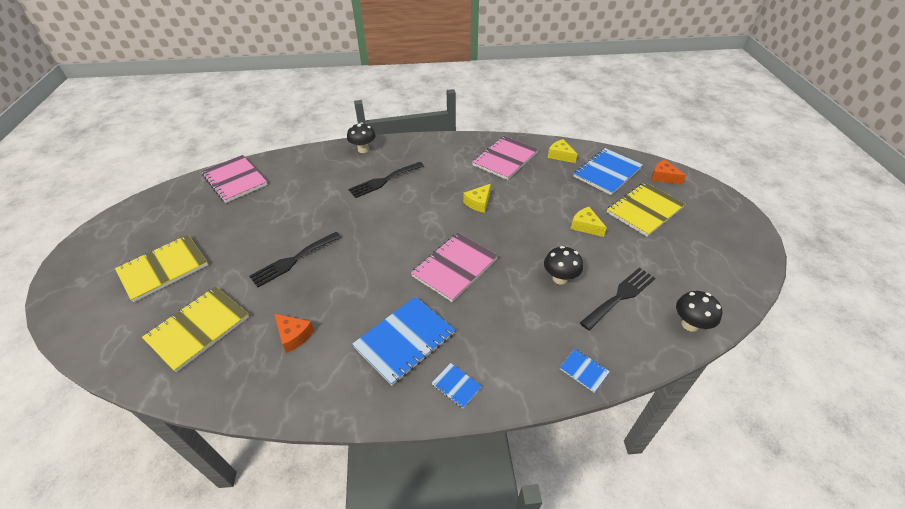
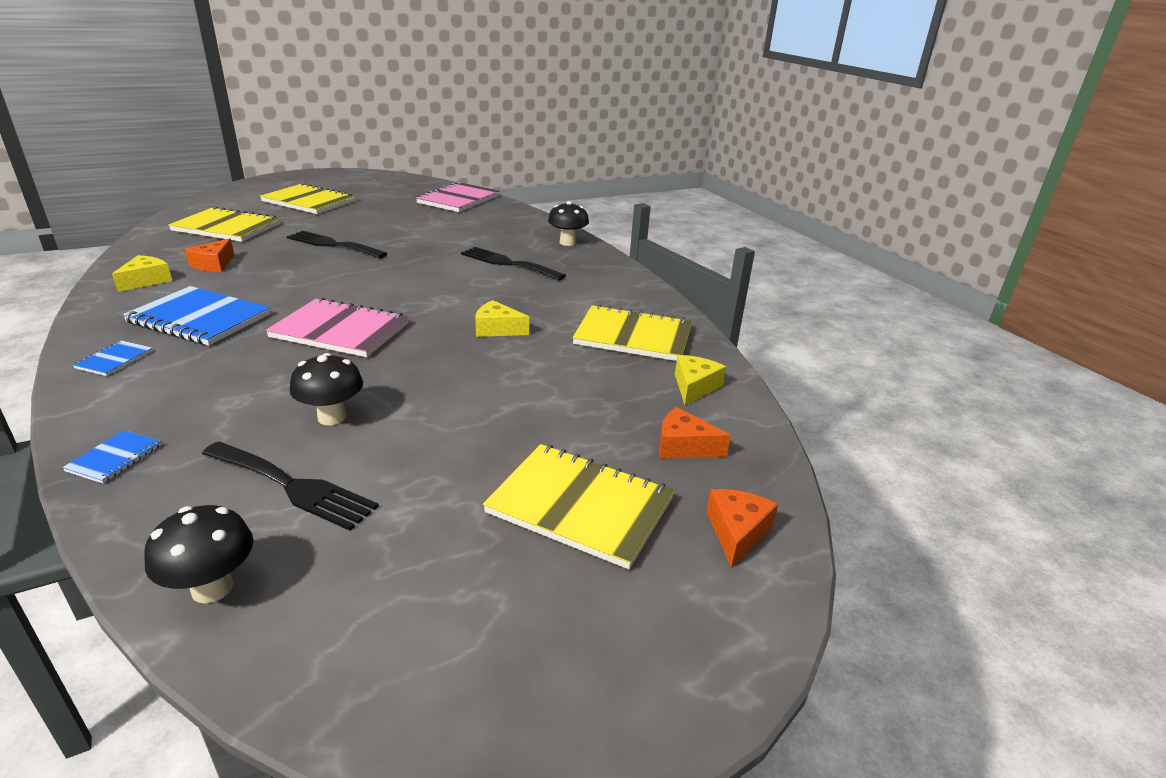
camera: 65 degrees right, 15 degrees down
(505, 159) = (633, 336): pink notebook -> yellow notebook
(585, 226) = (485, 432): yellow cheese -> yellow cheese (146, 281)
(607, 172) = (683, 446): blue notebook -> orange cheese

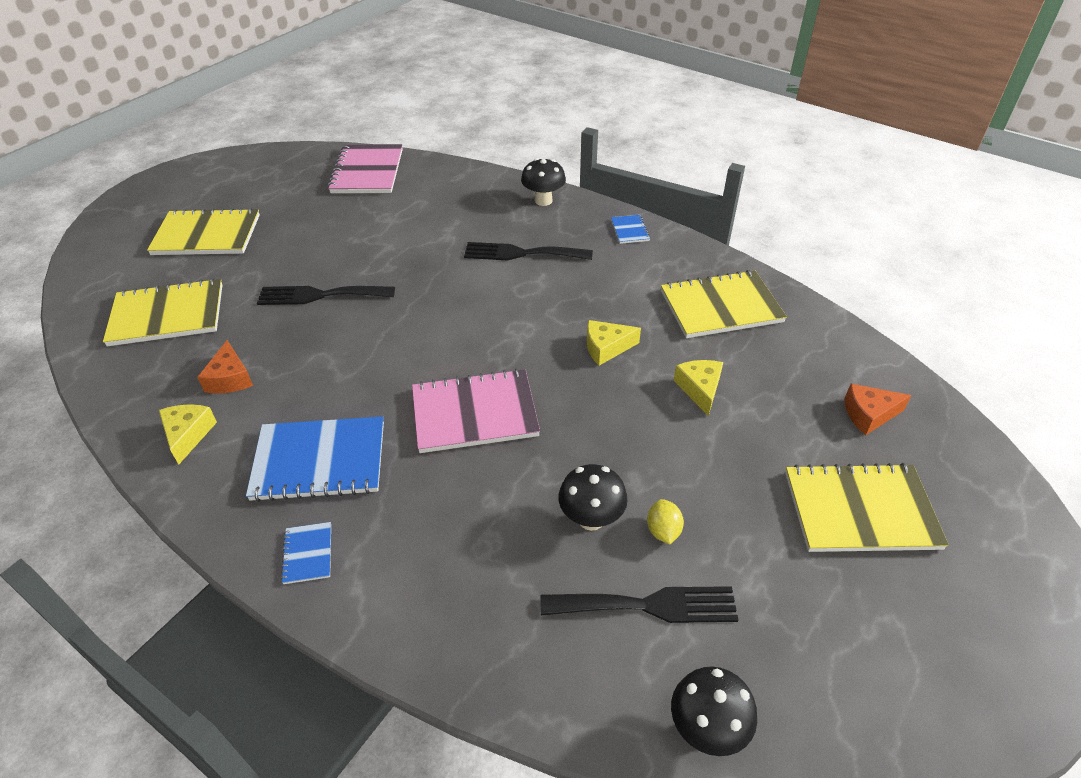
camera: 25 degrees left, 15 degrees up
(114, 458) = (469, 660): blue notebook -> blue notebook (629, 230)
(377, 447) = (663, 531): none -> yellow lemon
(694, 387) = (818, 346): yellow cheese -> yellow cheese (699, 389)
(736, 532) = (971, 479): orange cheese -> none

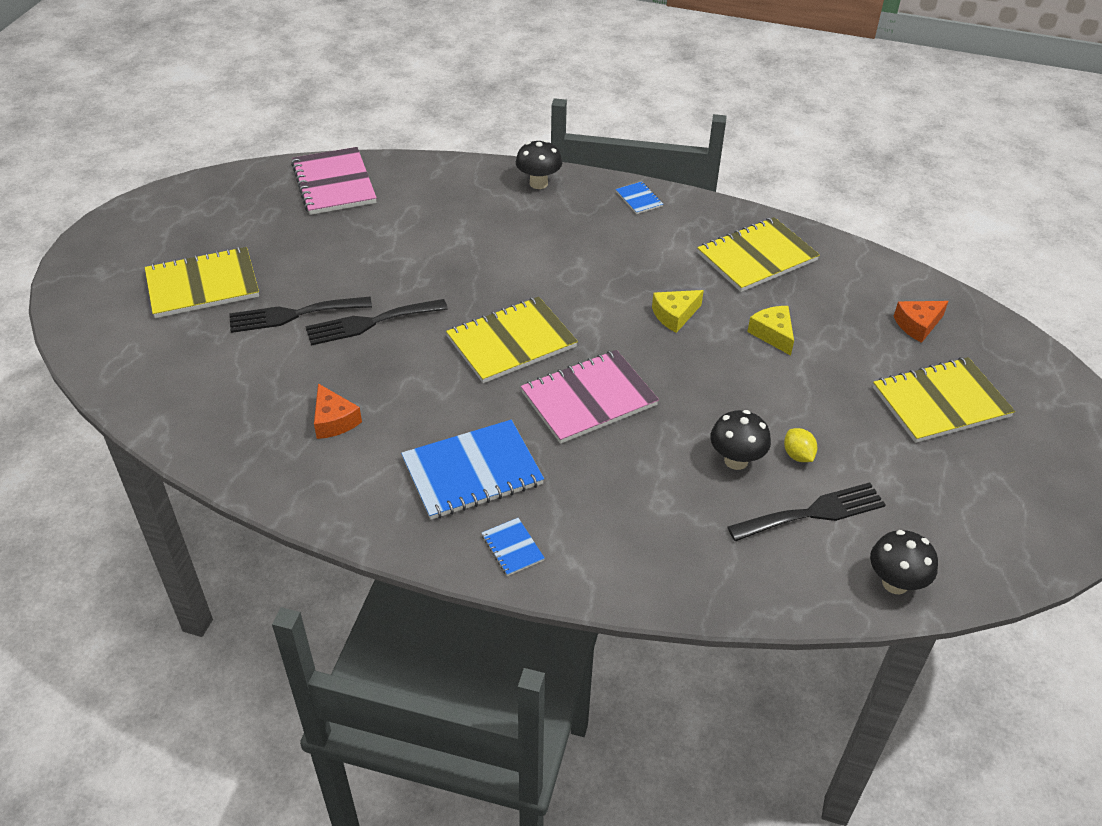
camera: 20 degrees left, 0 degrees up
(167, 315) = (221, 375): yellow notebook -> yellow notebook (511, 342)
(188, 435) = (329, 480): yellow cheese -> none
(521, 253) = (547, 241): black fork -> black fork (293, 315)

